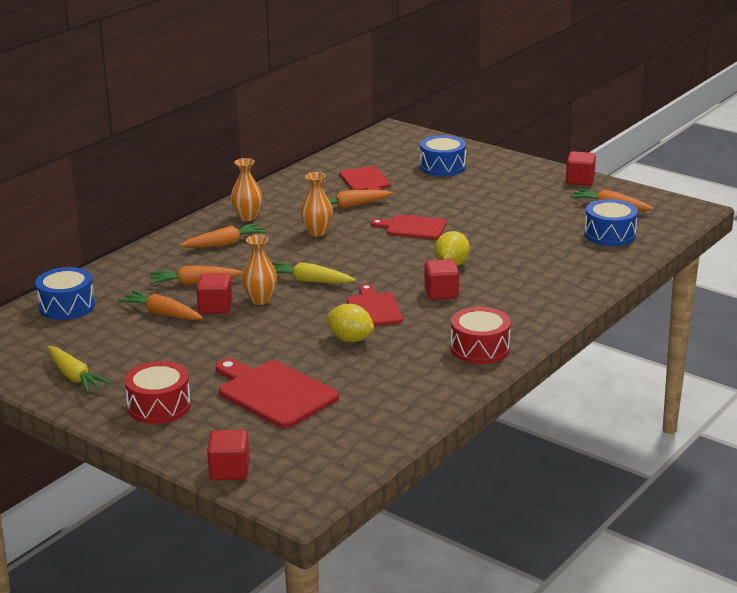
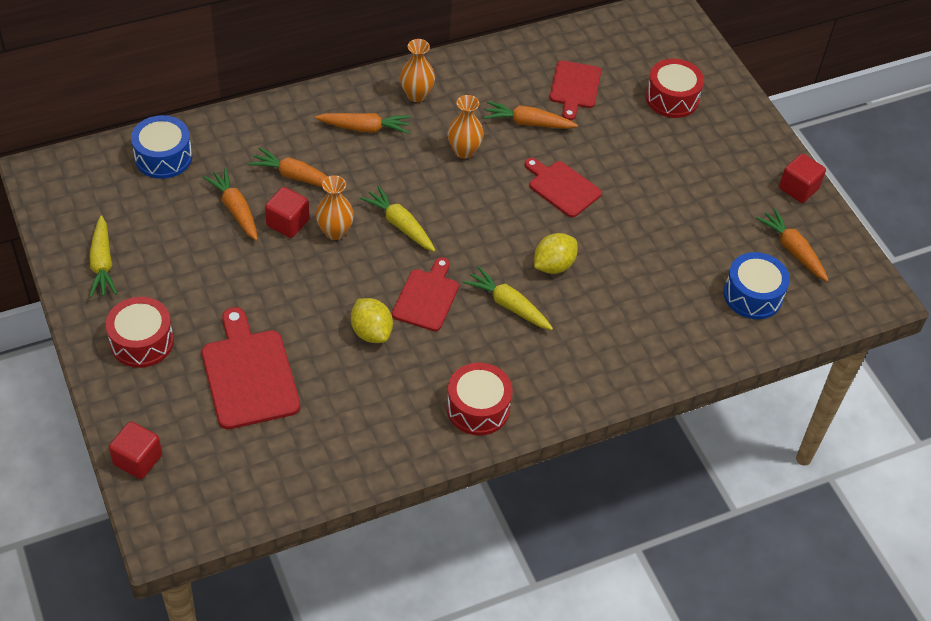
camera: 25 degrees right, 25 degrees up
(441, 293) = (508, 305): red cube -> yellow carrot
(442, 167) = (672, 98): blue drum -> red drum

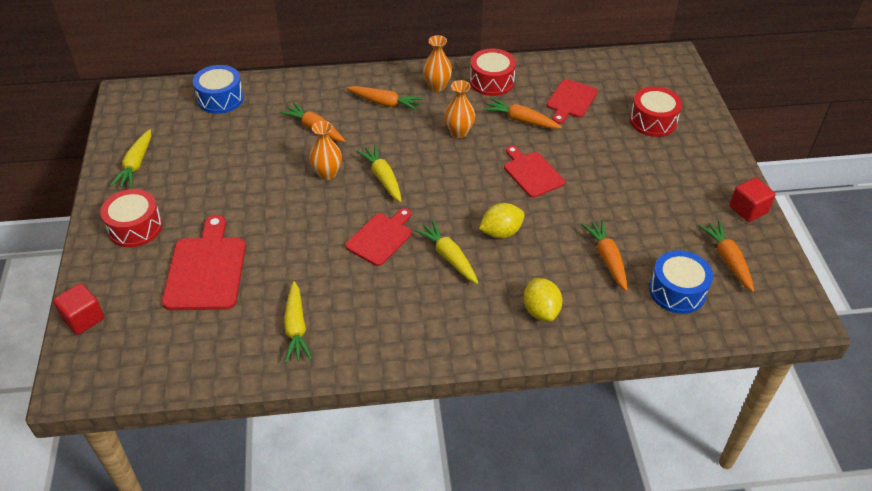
camera: 20 degrees right, 5 degrees down
(235, 209) = (256, 144): orange carrot -> orange carrot (607, 259)
(288, 223) = (293, 161): red cube -> none
(371, 332) = (322, 256): yellow lemon -> yellow lemon (541, 311)
(378, 419) = (296, 328): none -> yellow carrot
(478, 408) = (387, 337): red drum -> red drum (491, 82)

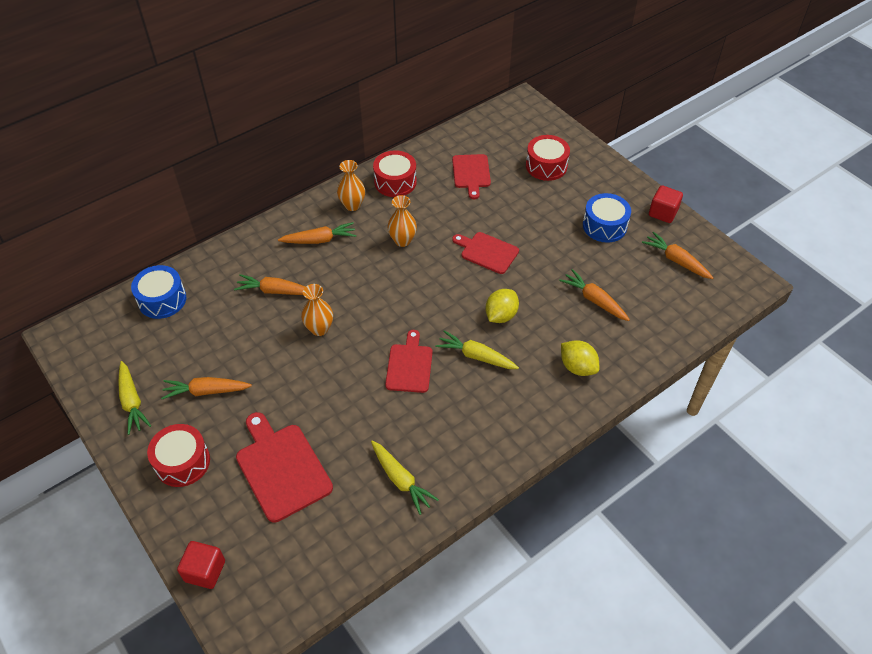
camera: 30 degrees left, 5 degrees up
(383, 178) = (370, 311): yellow carrot -> none
(521, 120) = (445, 208): orange carrot -> orange carrot (206, 391)
(677, 291) = (660, 303): blue drum -> blue drum (604, 226)

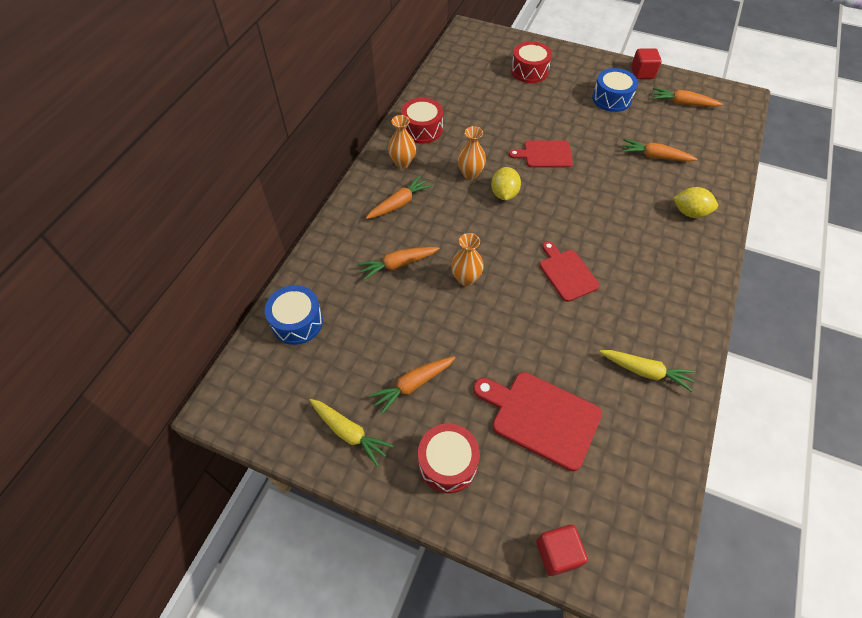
camera: 30 degrees left, 5 degrees up
(471, 173) = (478, 98): red cutting board -> none
(476, 356) = (610, 240): yellow carrot -> none
(501, 315) = (599, 199): yellow lemon -> yellow lemon (504, 194)

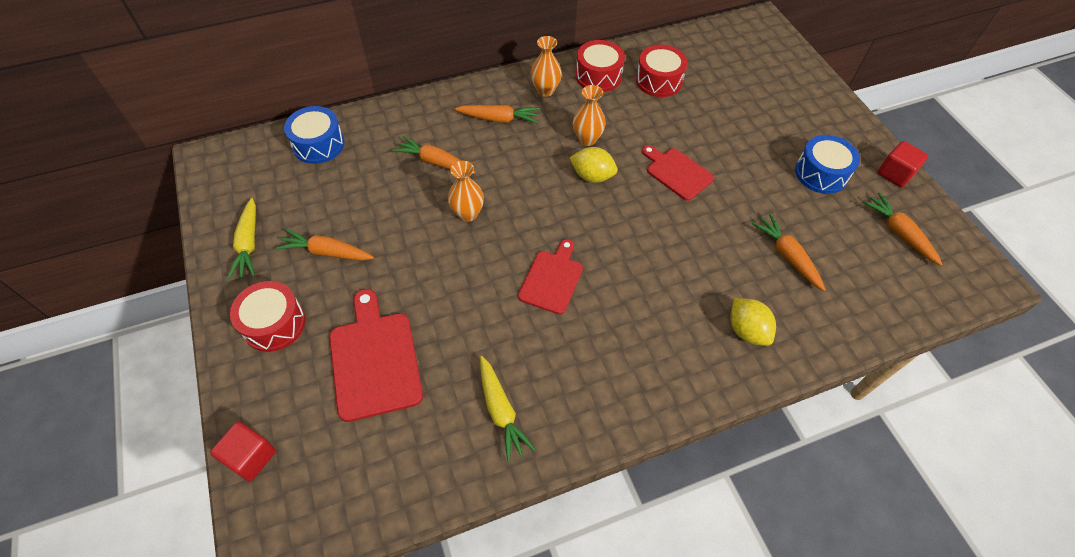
camera: 45 degrees right, 0 degrees up
(504, 194) = (592, 176): yellow lemon -> yellow lemon turned 60 degrees clockwise
(529, 71) = (770, 93): red drum -> red drum (658, 81)

